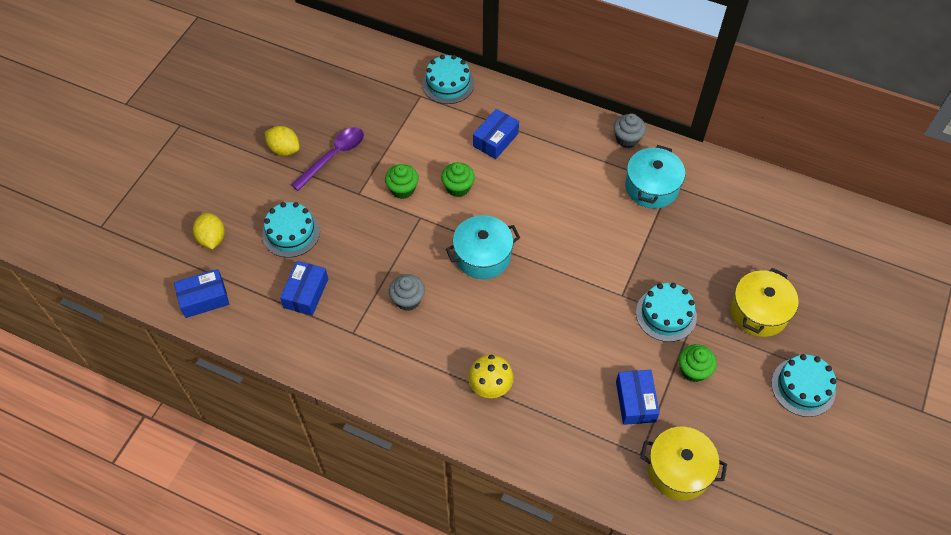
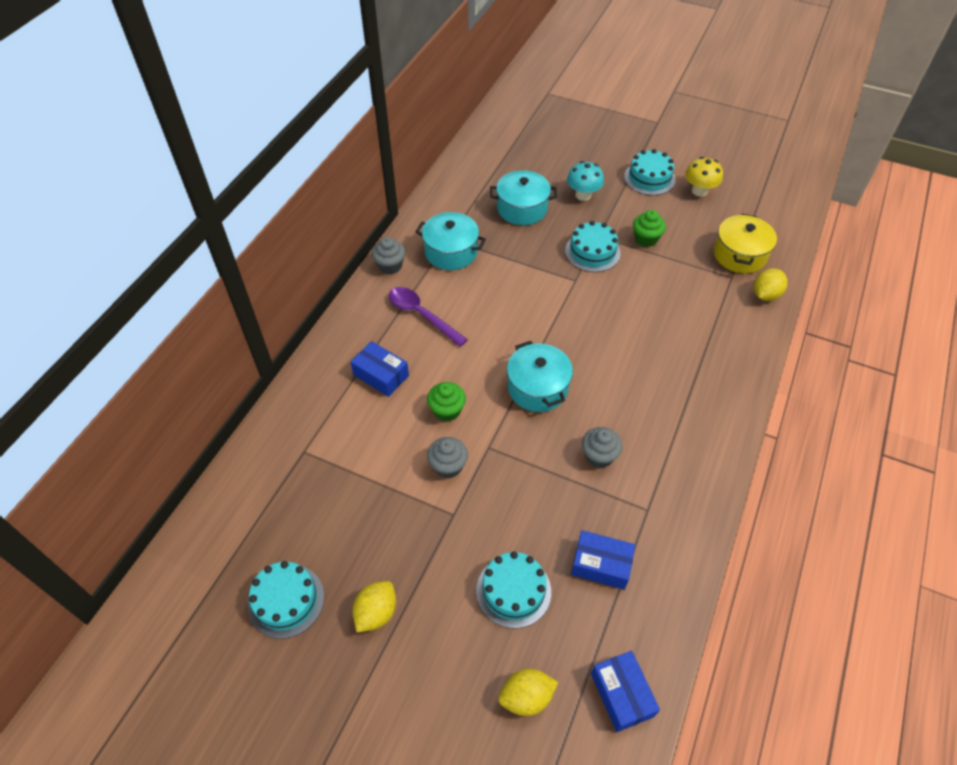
camera: 90 degrees left, 5 degrees down
(333, 156) = (393, 547): purple spoon -> purple spoon (421, 315)
(402, 189) = (448, 466): green cupcake -> grey cupcake
(448, 83) = (288, 422): turquoise cake -> turquoise cake (286, 600)
(490, 386) = (689, 382): yellow mushroom -> yellow mushroom (699, 191)
(615, 486) = (765, 295): none -> yellow lemon
(635, 401) = (683, 277): blue box -> none
(726, 250) = (522, 208): none -> turquoise pot
(758, 312) = (583, 195): yellow pot -> turquoise mushroom

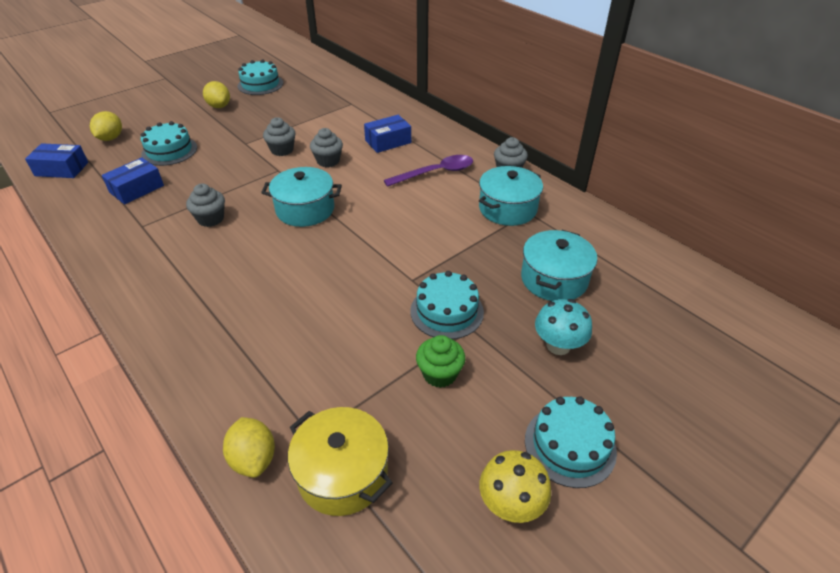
camera: 115 degrees right, 10 degrees down
(447, 410) = (328, 161): green cupcake -> grey cupcake

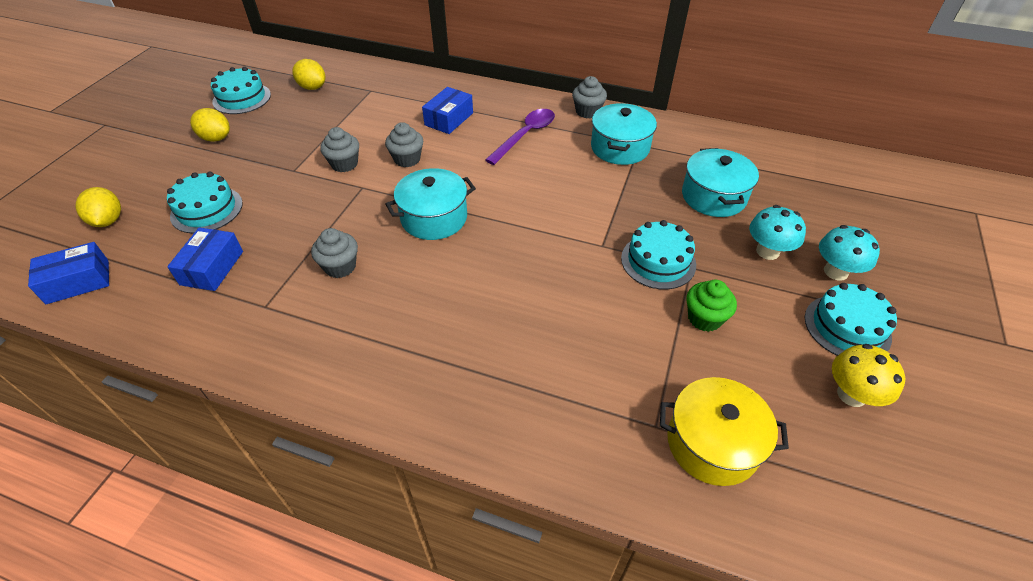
camera: 30 degrees left, 5 degrees up
(254, 458) = (627, 474): yellow lemon -> yellow lemon (312, 87)
(611, 392) = (835, 271): none -> turquoise mushroom

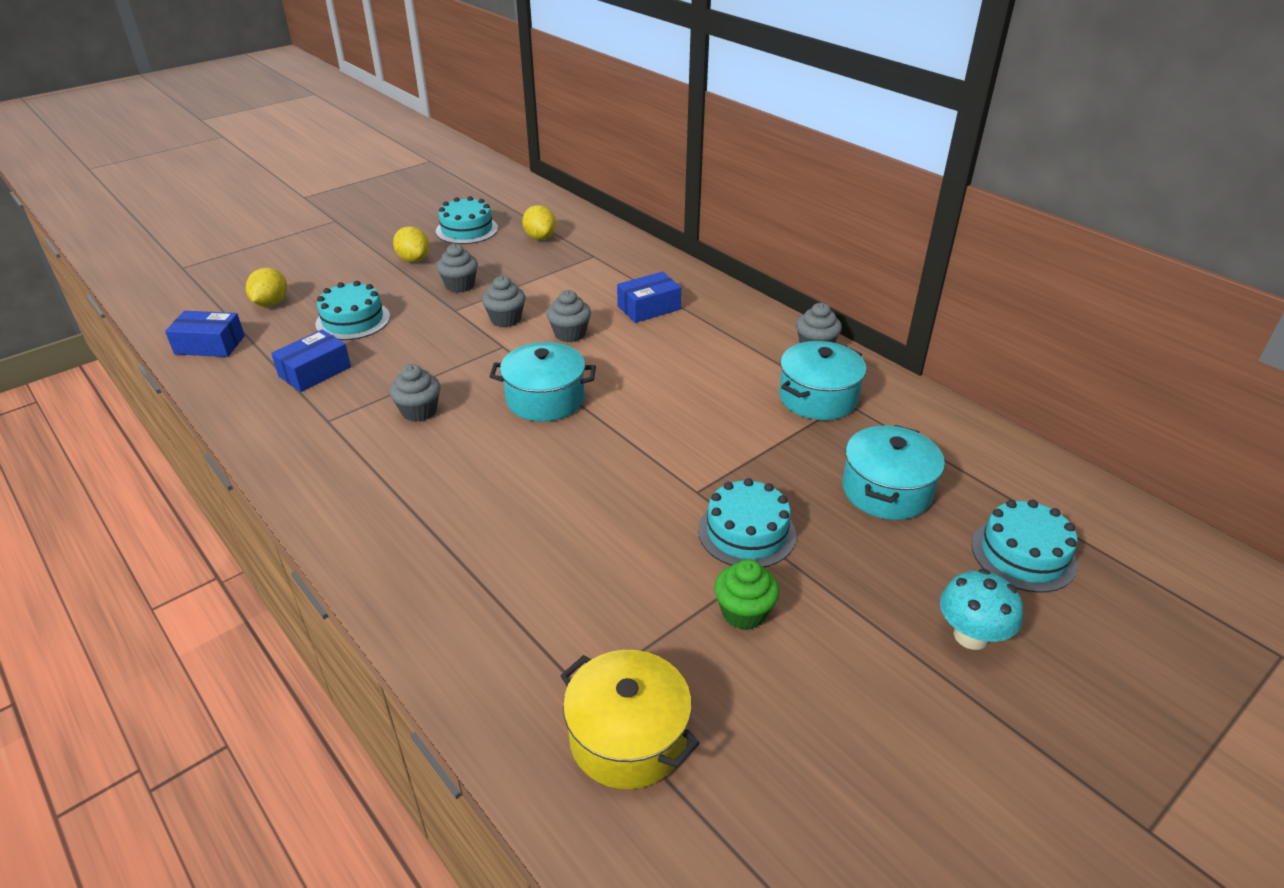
camera: 30 degrees right, 10 degrees down
(279, 148) = (460, 285): none -> grey cupcake
(525, 135) = (717, 350): purple spoon -> none
(767, 251) = (897, 576): turquoise mushroom -> none
(847, 327) = (921, 702): turquoise cake -> turquoise cake (1023, 554)
(851, 394) = (849, 775): yellow mushroom -> none

